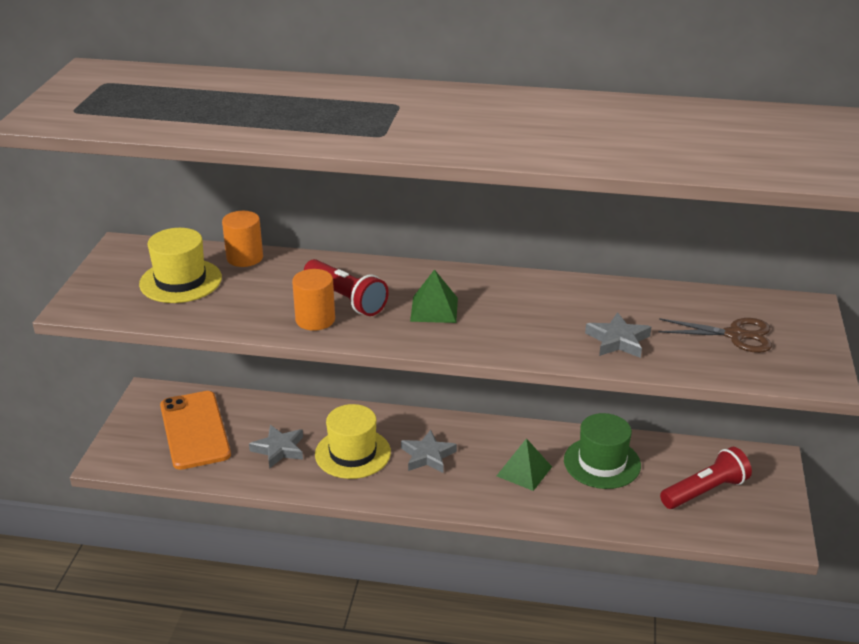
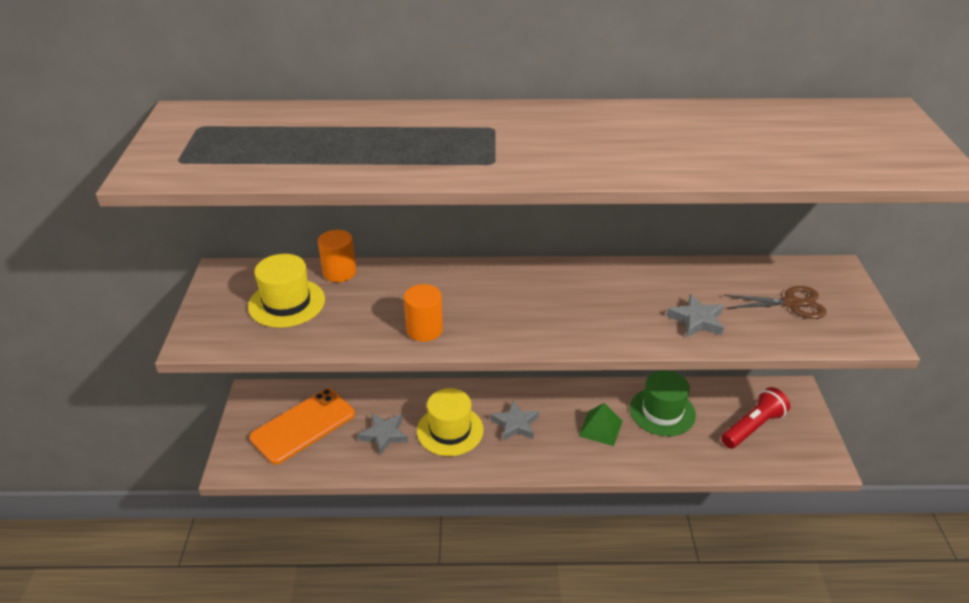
camera: 10 degrees left, 5 degrees up
(194, 430) = (303, 426): orange phone -> orange phone turned 75 degrees clockwise
(346, 298) = (445, 305): red flashlight -> none
(434, 309) = (527, 307): green pyramid -> none

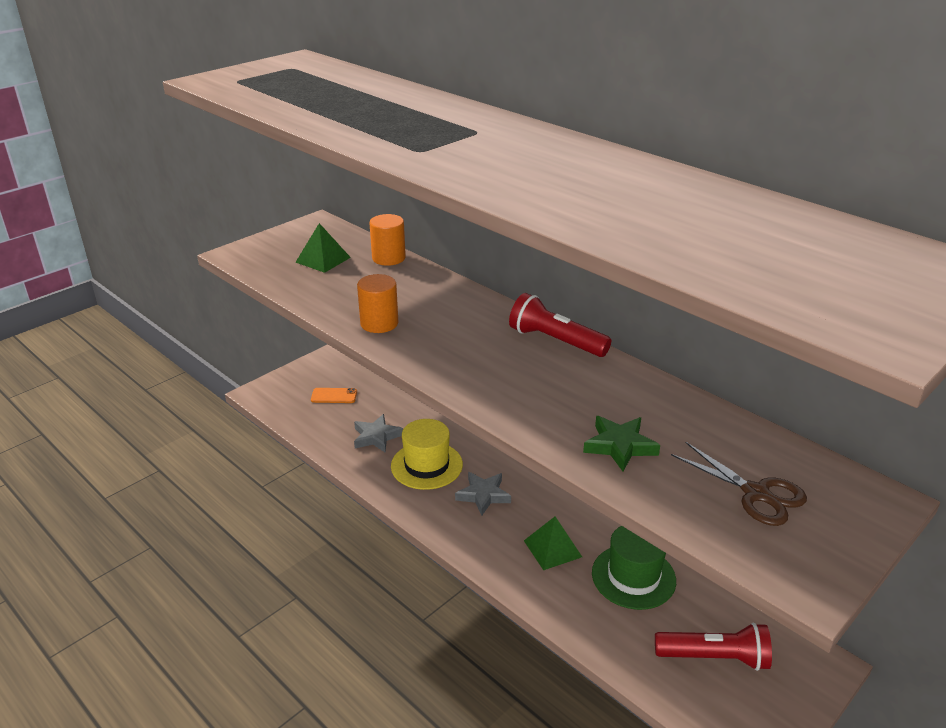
camera: 45 degrees right, 5 degrees down
(287, 303) = (323, 259): yellow hat -> green pyramid
(303, 426) = (334, 396): orange phone -> orange phone, size x0.46
(558, 272) = (555, 341): none -> red flashlight
(696, 320) = (619, 446): grey star -> green star

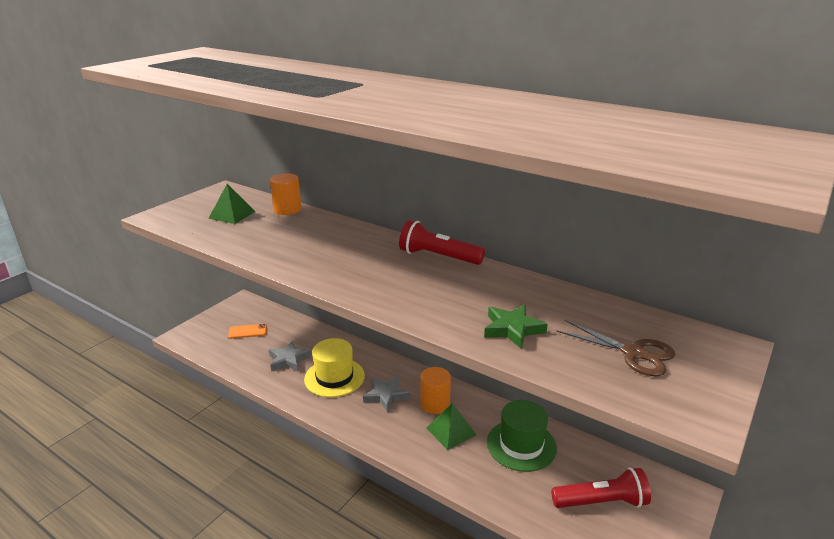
camera: 10 degrees left, 5 degrees down
(379, 323) = (288, 257): orange cylinder -> orange cylinder (435, 404)

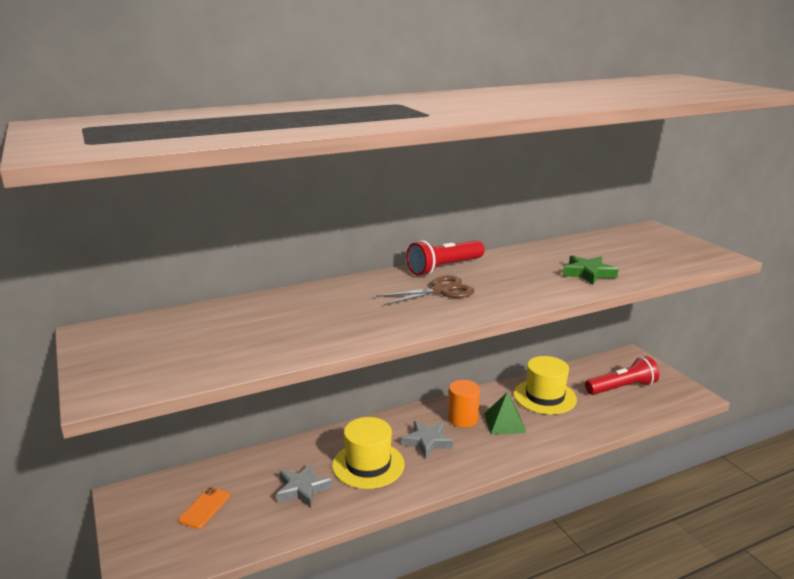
camera: 60 degrees left, 5 degrees down
(232, 215) = (192, 340): green pyramid -> none
(287, 209) = (232, 307): orange cylinder -> none
(521, 445) = (544, 397): green hat -> yellow hat
(601, 502) = (621, 388): red flashlight -> red flashlight turned 45 degrees clockwise
(633, 353) = (643, 251): brown scissors -> brown scissors (440, 291)

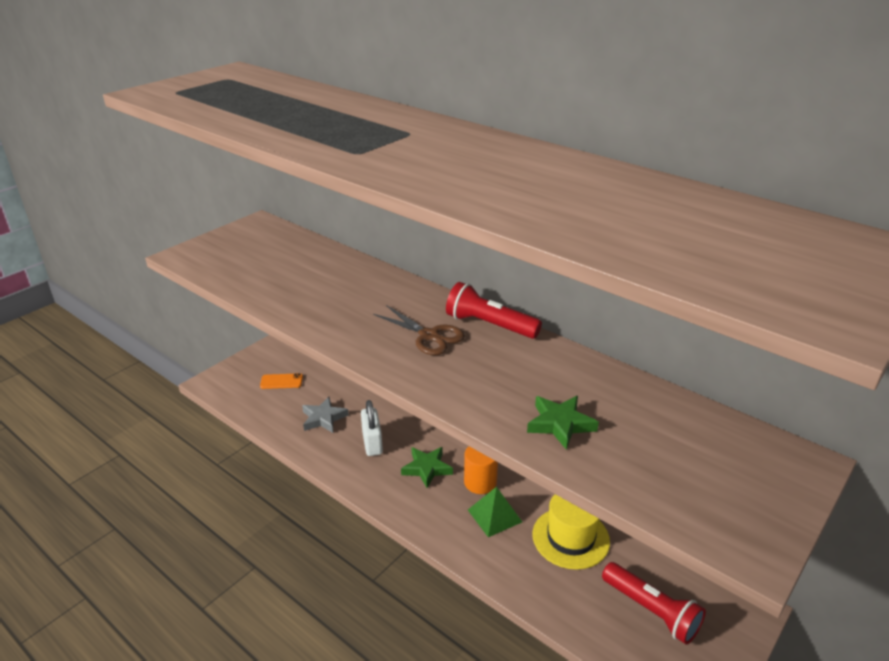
camera: 65 degrees right, 10 degrees up
(368, 465) = (372, 443): yellow hat -> white padlock
(427, 441) = (427, 468): grey star -> green star

